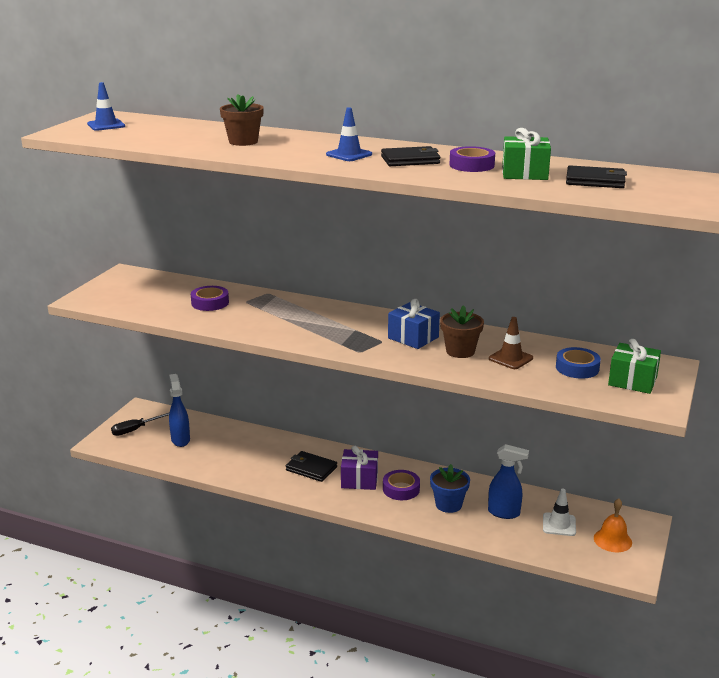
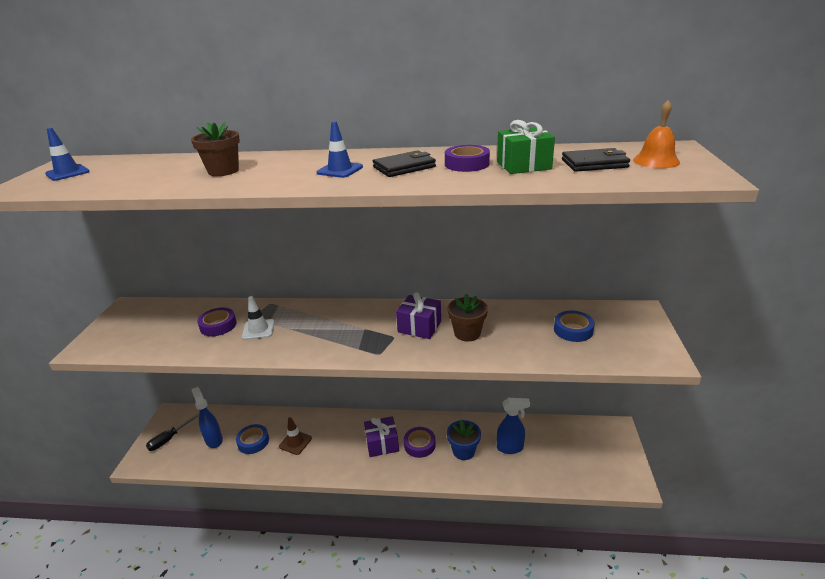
camera: 15 degrees left, 5 degrees up
(221, 450) = (253, 442): none -> blue tape
(311, 468) = (338, 442): black wallet -> none
(413, 338) = (419, 327): blue gift -> purple gift
(510, 358) = (513, 332): brown traffic cone -> brown traffic cone (295, 442)
(559, 524) = (556, 448): white traffic cone -> white traffic cone (258, 330)
(612, 540) = (603, 453): orange bell -> orange bell (656, 161)
(632, 381) = (625, 334): green gift -> none

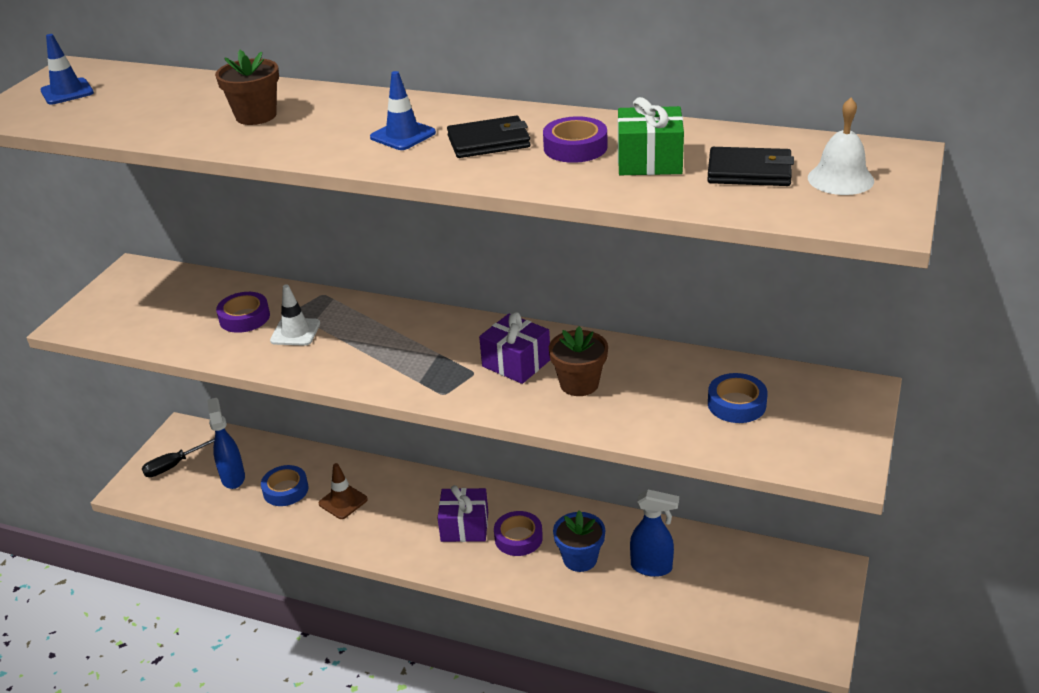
camera: 15 degrees right, 5 degrees up
(656, 161) = (840, 179): orange bell -> white bell

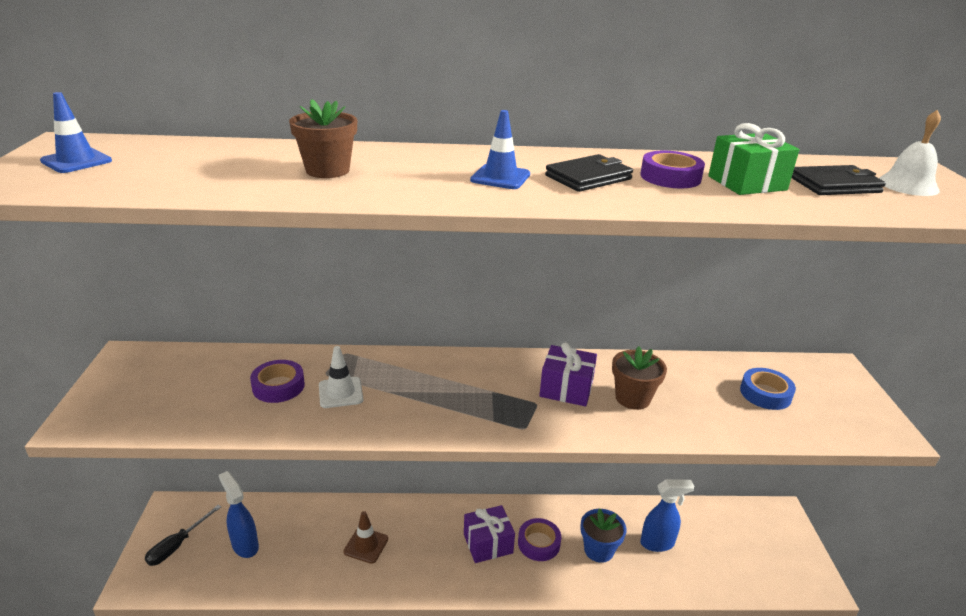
camera: 25 degrees left, 5 degrees down
(285, 490) = (304, 546): blue tape -> none

